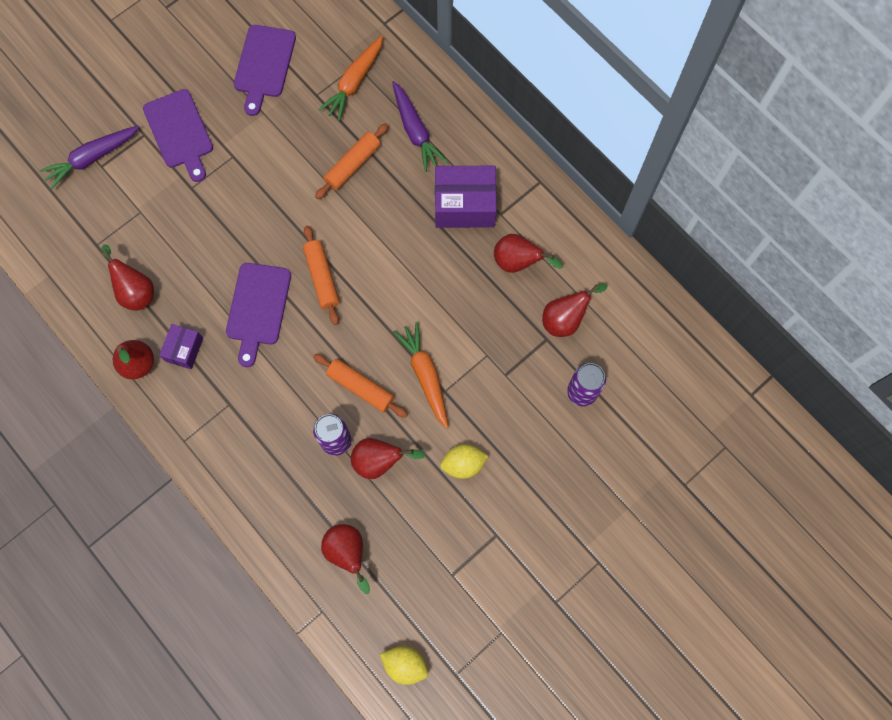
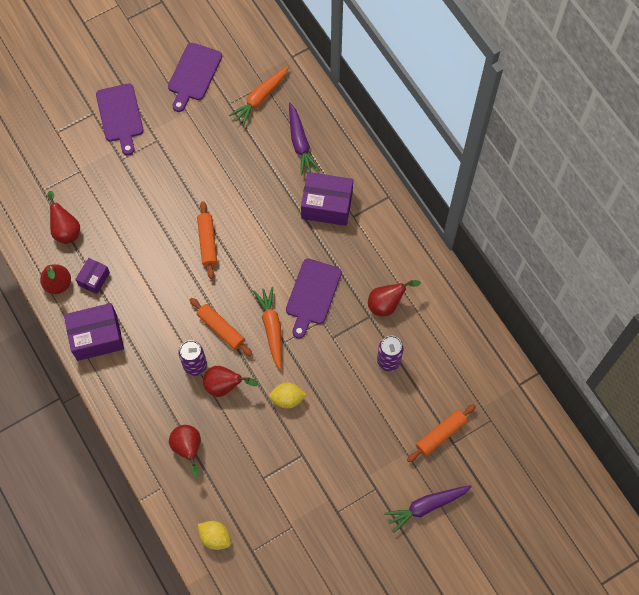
camera: 10 degrees right, 5 degrees down
(92, 158) = (51, 125): purple carrot -> purple carrot (426, 506)
(201, 425) = (97, 337): none -> purple box
(258, 308) = (155, 257): purple cutting board -> purple cutting board (312, 294)
(352, 165) = (247, 161): orange rolling pin -> orange rolling pin (440, 435)
(518, 262) = (359, 255): red pear -> none

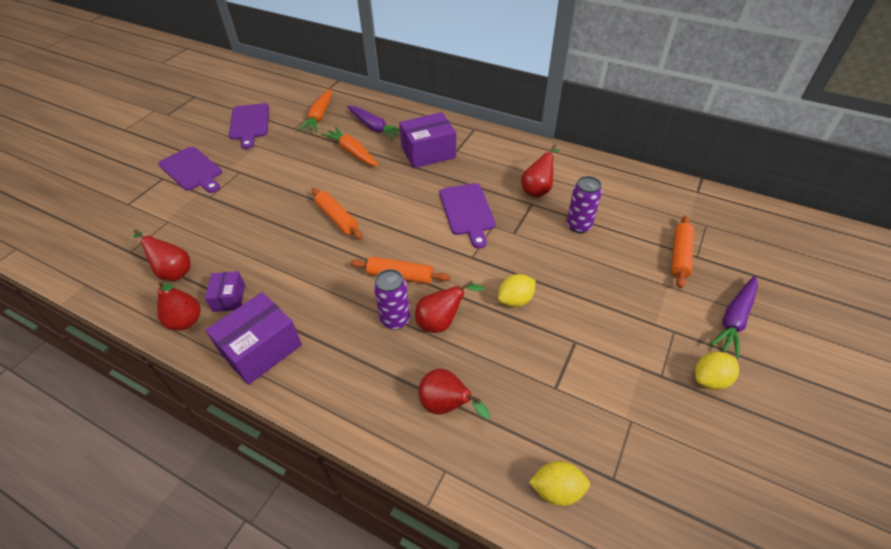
camera: 30 degrees left, 20 degrees down
(271, 328) = (451, 252): orange carrot -> orange carrot (352, 152)
(366, 534) = (710, 379): none -> yellow lemon

